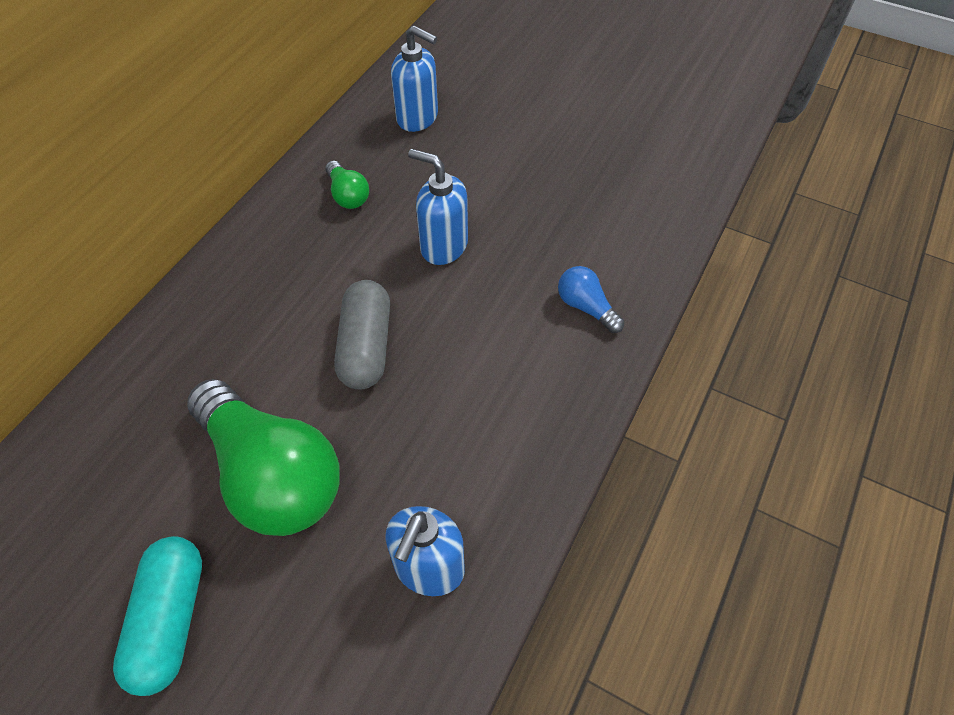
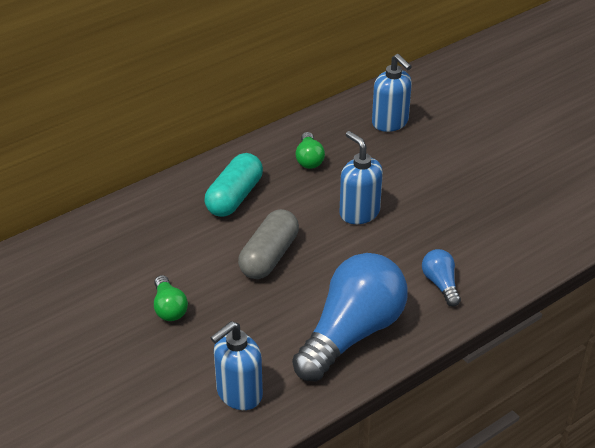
camera: 25 degrees right, 15 degrees down
(170, 619) = (71, 360): turquoise capsule -> turquoise capsule (234, 197)
(272, 474) = (169, 308): green light bulb -> green light bulb, size x0.44
(522, 416) = (352, 333): none -> blue light bulb

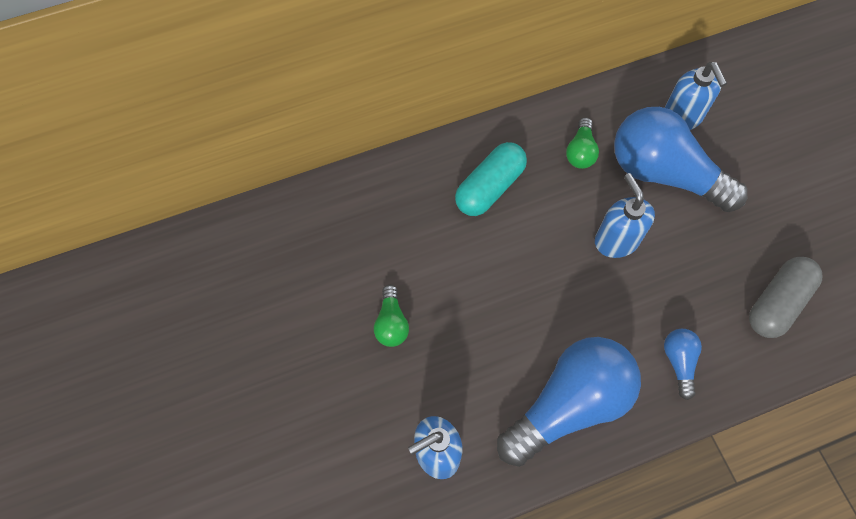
camera: 15 degrees right, 25 degrees up
(269, 256) = (507, 279): grey capsule -> grey capsule (777, 303)
(386, 161) = (664, 173): none -> blue light bulb

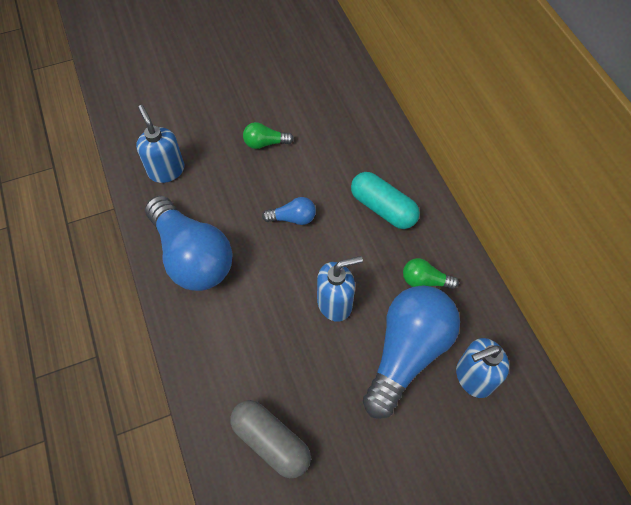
camera: 90 degrees right, 5 degrees down
(679, 362) = (220, 343): blue light bulb -> blue light bulb (293, 218)

